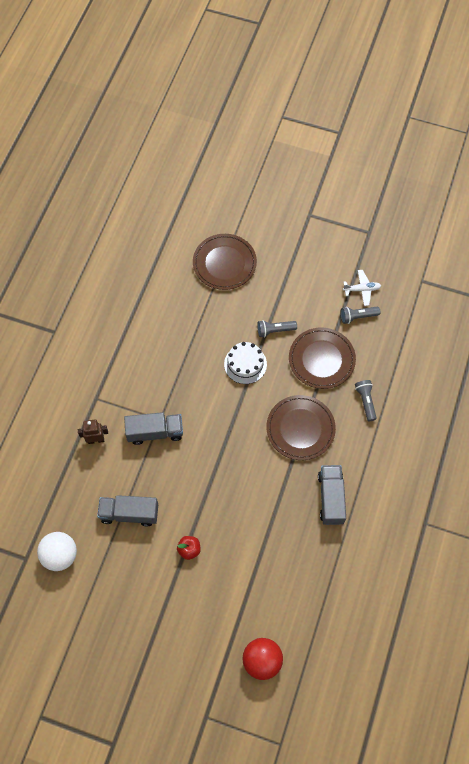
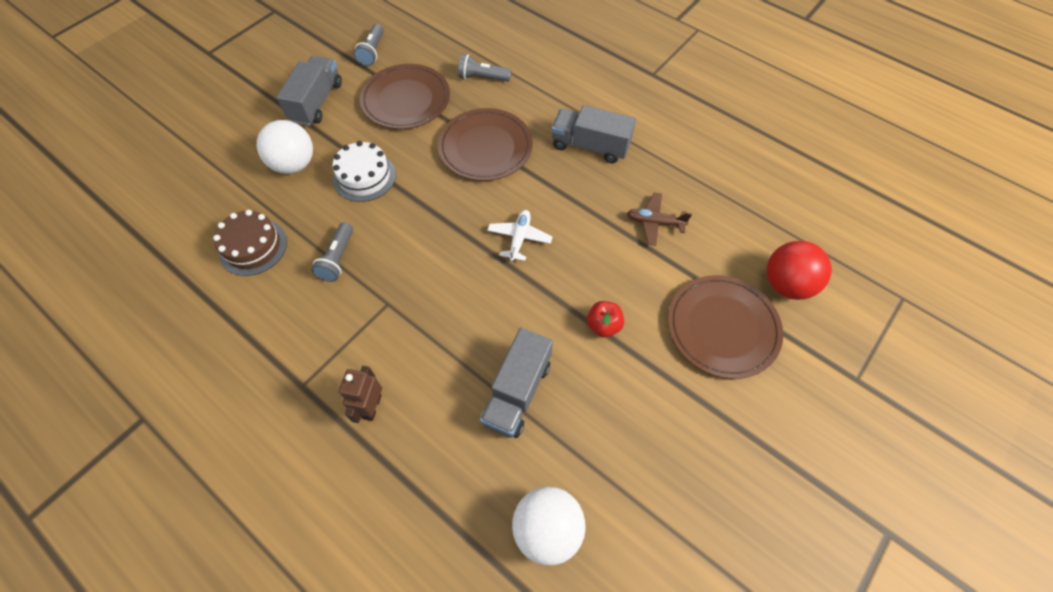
camera: 70 degrees left, 5 degrees down
(155, 432) = (404, 316): grey truck -> grey truck (317, 102)
(170, 327) = (253, 247): none -> brown cake
(224, 263) = (204, 155): brown plate -> brown plate (722, 327)
(238, 318) = (294, 164): none -> white ball
(275, 330) = (338, 132): grey flashlight -> grey flashlight (337, 259)
(280, 561) = (654, 222): none -> brown plane
(362, 289) = (341, 38): white plane -> white plane (519, 238)

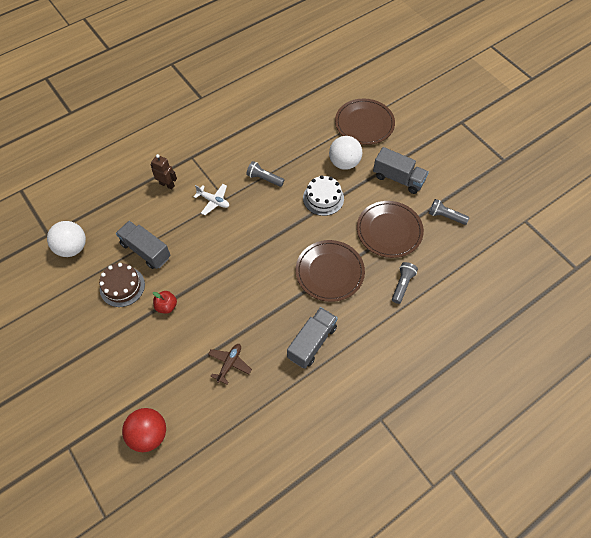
camera: 105 degrees right, 0 degrees up
(253, 247) = (286, 140): brown cake -> brown cake (122, 286)
(519, 238) = (245, 275): white plane -> white plane (213, 201)
(722, 327) = (136, 376): brown plate -> brown plate (364, 123)

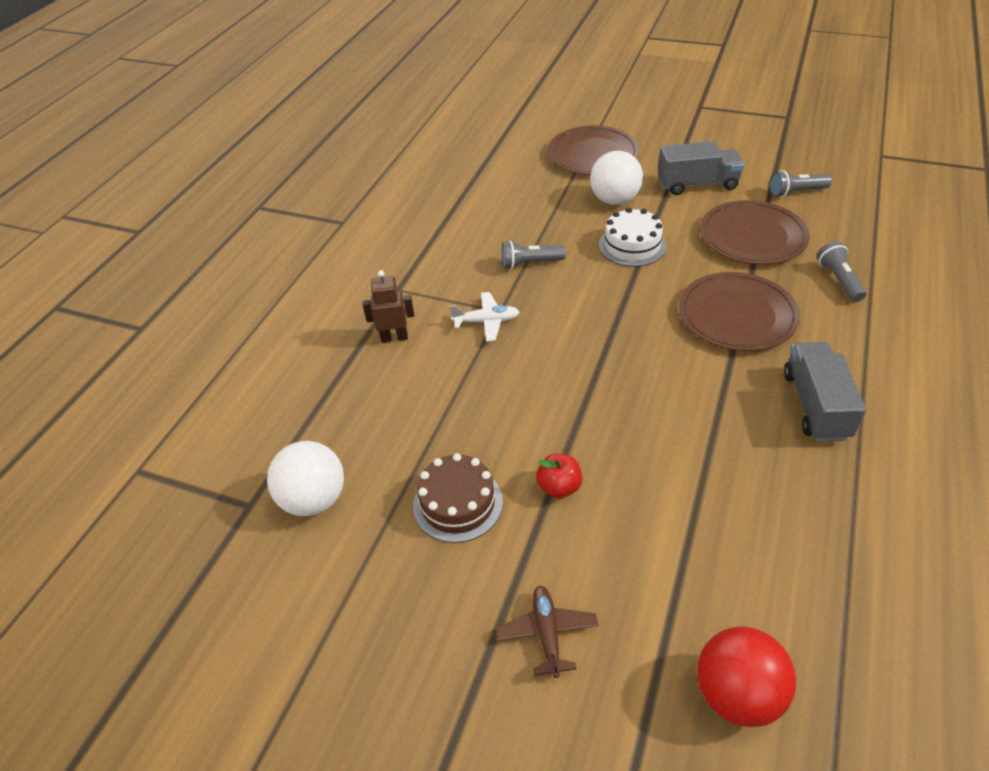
camera: 30 degrees left, 15 degrees down
(146, 250) = (447, 434): grey truck -> none
(229, 364) = (740, 503): brown plane -> brown plane (547, 633)

